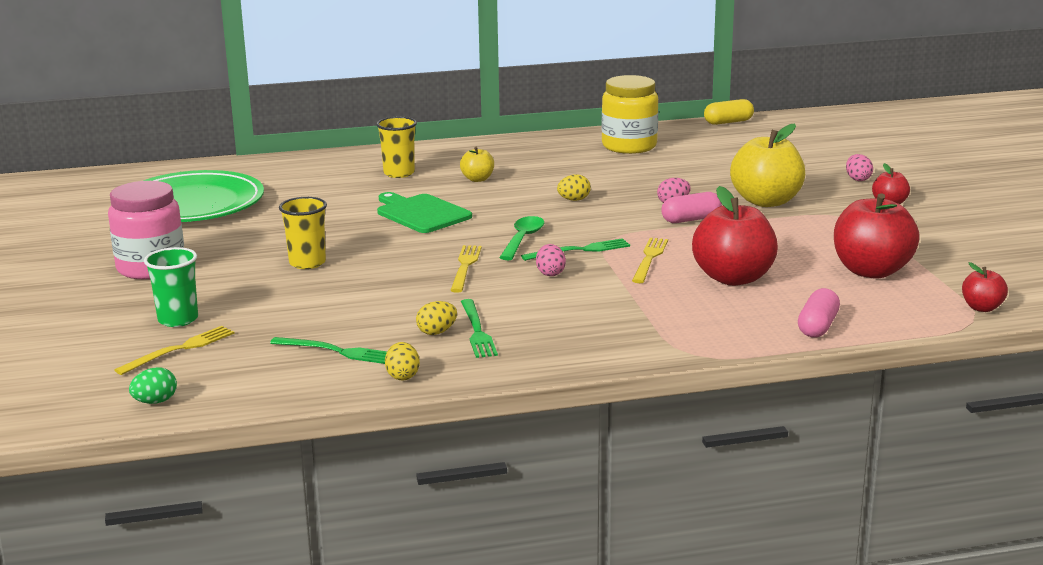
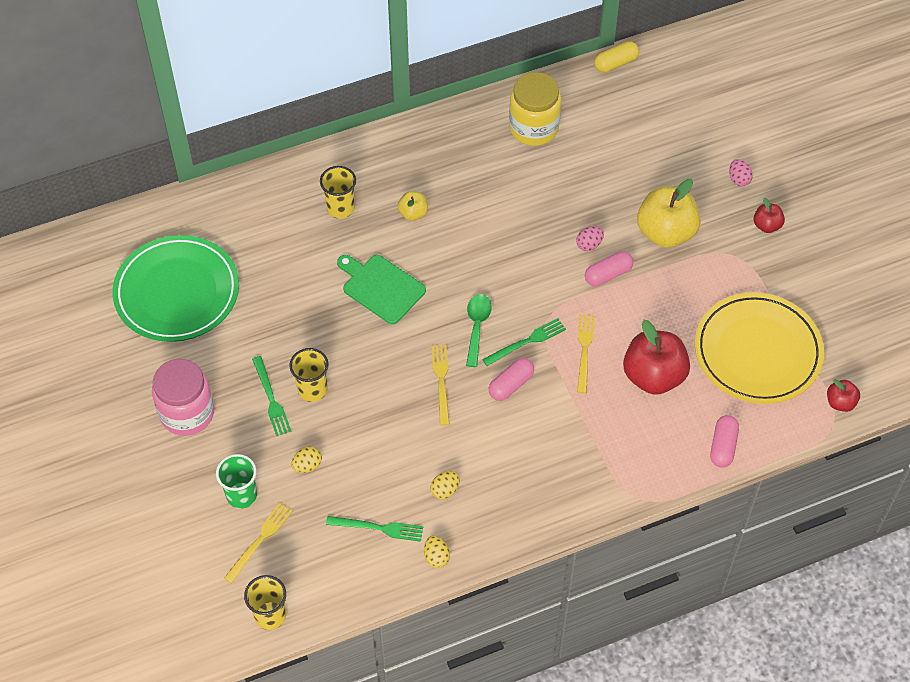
camera: 10 degrees left, 35 degrees up
(155, 402) = (270, 615): green egg -> yellow cup
(477, 331) = (474, 484): green fork -> green fork (271, 399)
(550, 273) = (511, 385): pink egg -> pink capsule
(574, 200) = (505, 247): yellow egg -> yellow egg (307, 465)
(871, 271) = (757, 351): red apple -> yellow plate

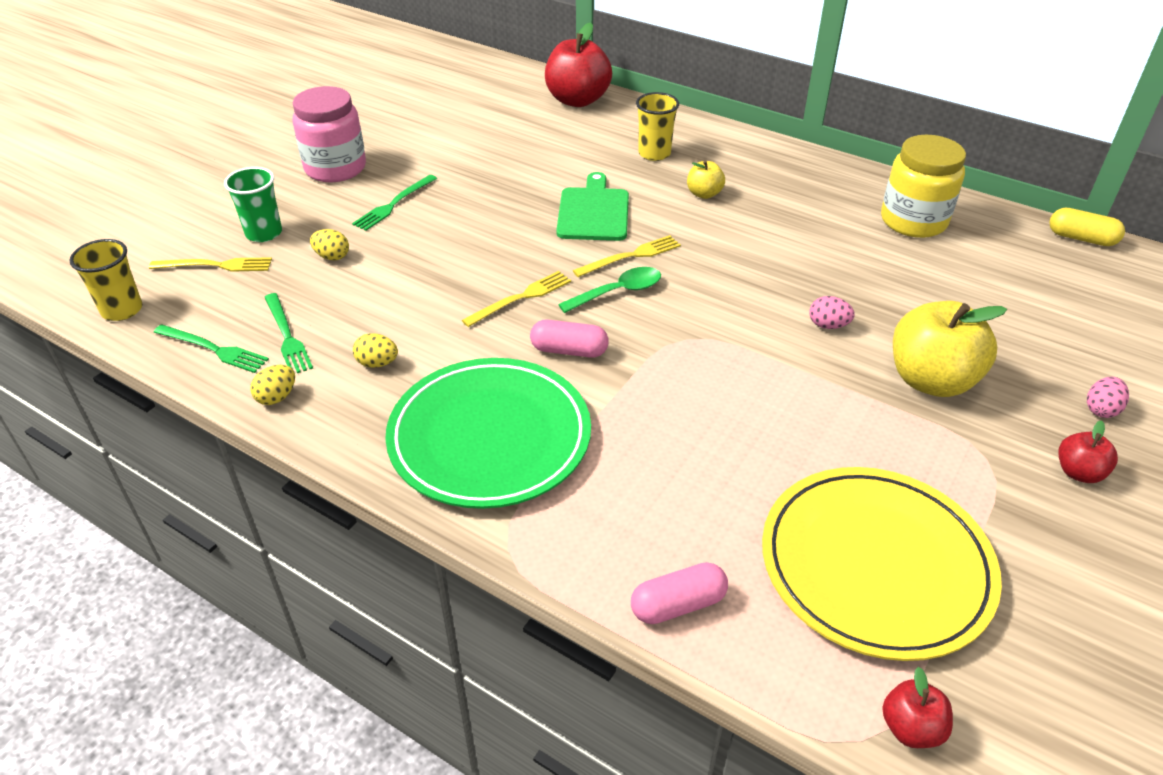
camera: 55 degrees right, 15 degrees down
(177, 292) = (462, 114): green plate -> green plate (489, 437)
(312, 390) = (427, 222): yellow cup -> none
(527, 342) = (640, 337): green fork -> green fork (213, 349)
(584, 350) = (681, 388): yellow fork -> yellow fork (631, 256)
(608, 274) = (808, 359): pink capsule -> none
(653, 376) = (713, 470): red apple -> red apple (577, 100)

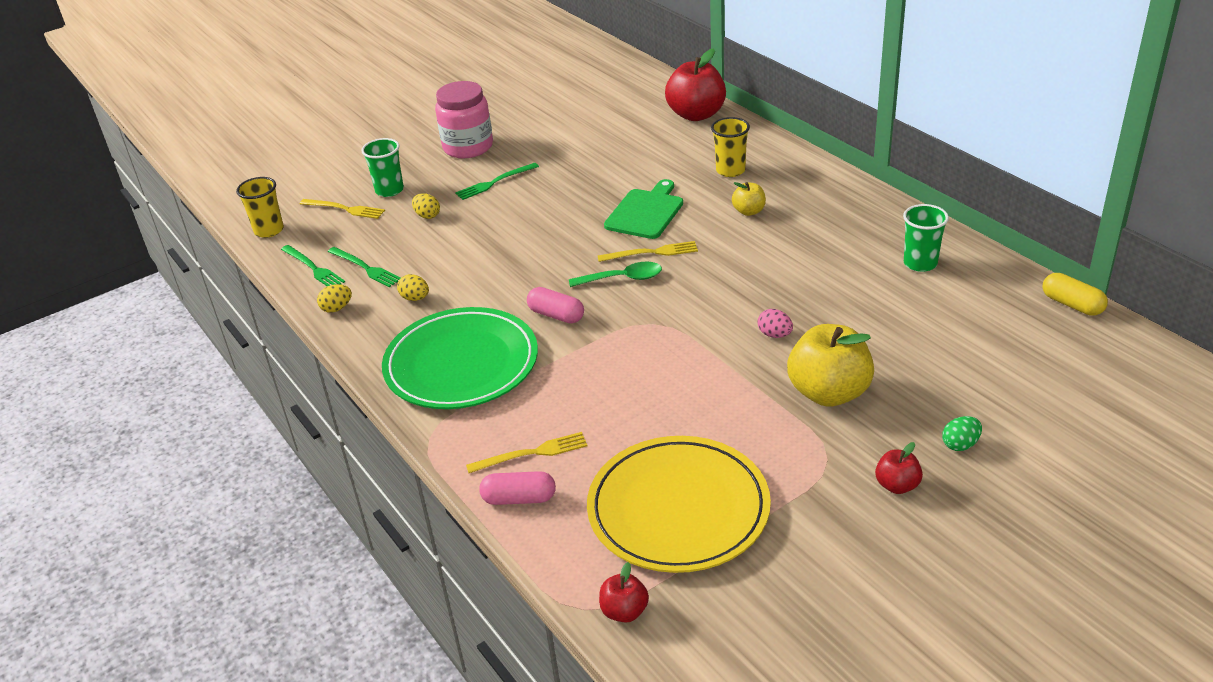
camera: 25 degrees right, 5 degrees down
(287, 336) = (365, 268): green fork -> green fork turned 45 degrees counterclockwise
(521, 298) = (545, 270): yellow fork -> yellow fork (532, 453)
(913, 221) = (920, 263): yellow jar -> green cup
(1101, 409) = (960, 444): pink egg -> green egg

